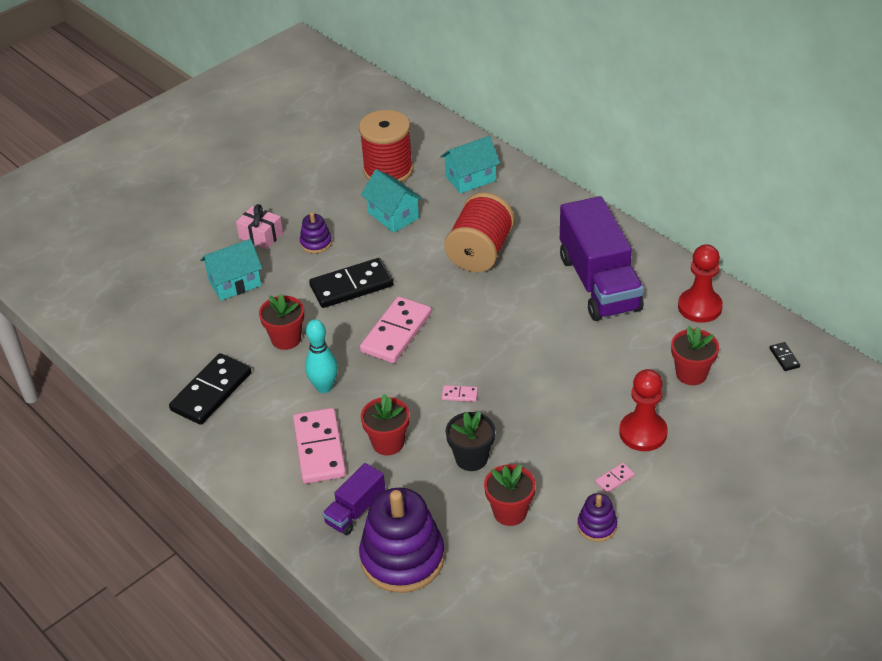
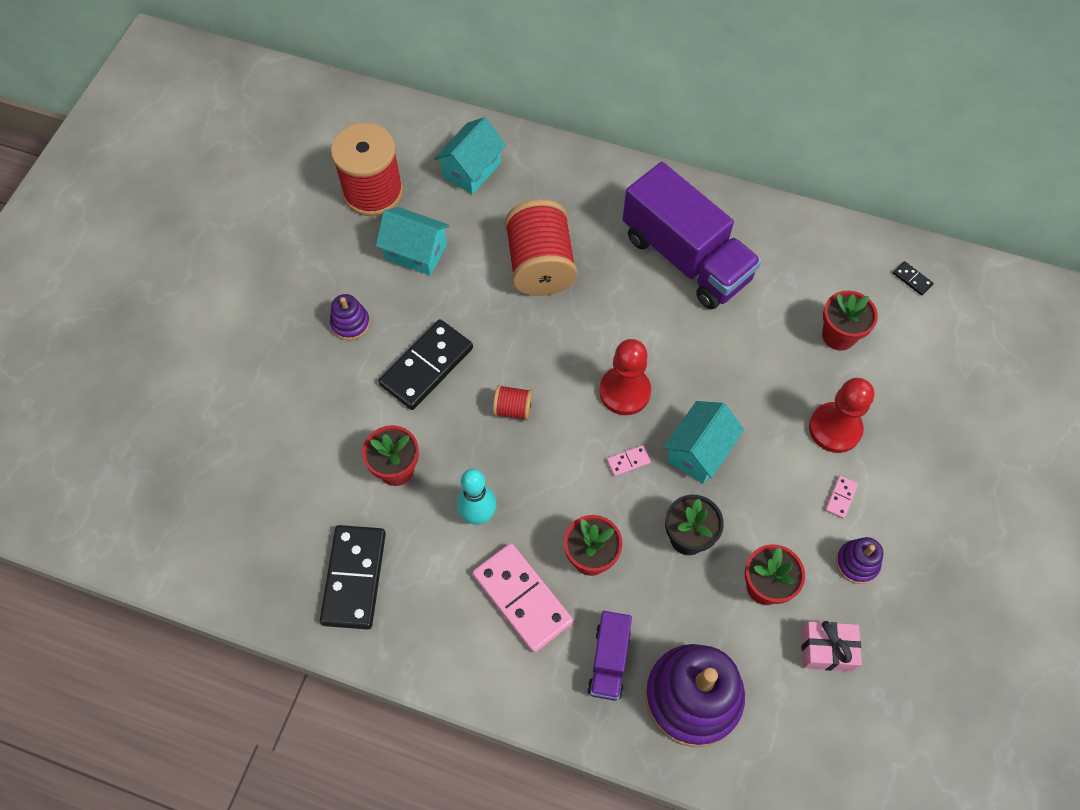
camera: 30 degrees left, 20 degrees up
(235, 283) = (289, 416): turquoise house -> turquoise house (699, 451)
(261, 236) = (279, 338): pink gift -> pink gift (826, 649)
(396, 332) = (513, 409): pink domino -> red spool
(699, 307) = (800, 249): red pawn -> red pawn (624, 392)

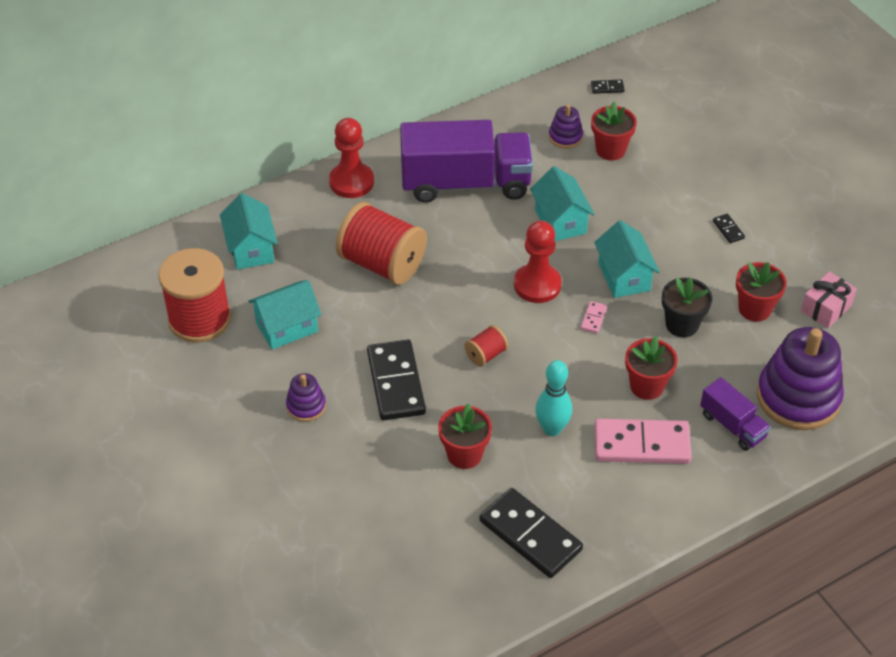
camera: 50 degrees left, 15 degrees down
(714, 357) = (560, 221): none -> turquoise house
(835, 428) = (676, 198): red pawn -> red pawn (351, 182)
(840, 497) = (728, 229): pink domino -> black domino
(857, 563) = (781, 253): purple stacking toy -> purple stacking toy (565, 137)

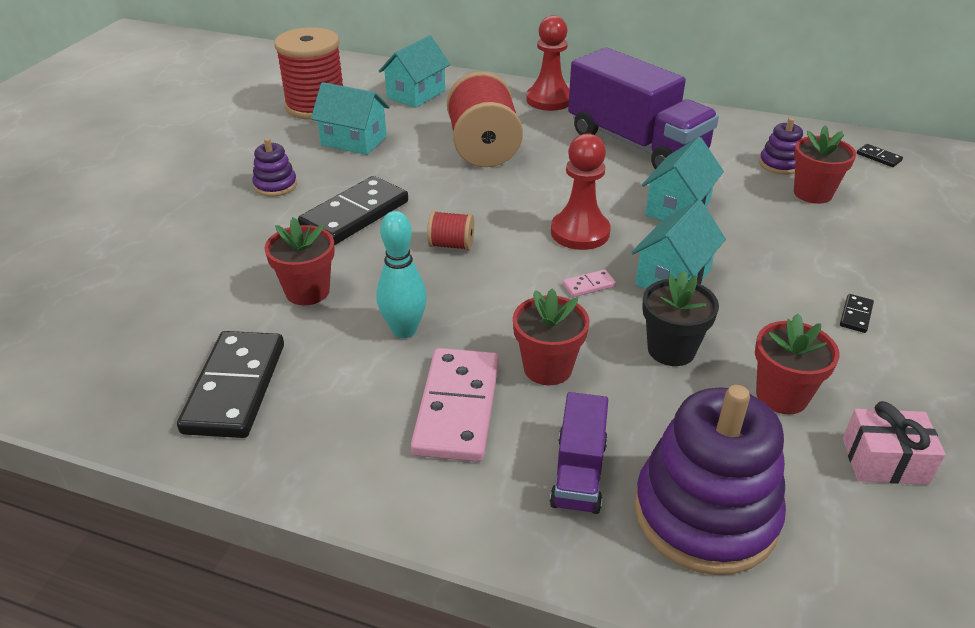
camera: 50 degrees right, 10 degrees down
(641, 444) = (457, 408): pink domino -> pink domino turned 45 degrees clockwise

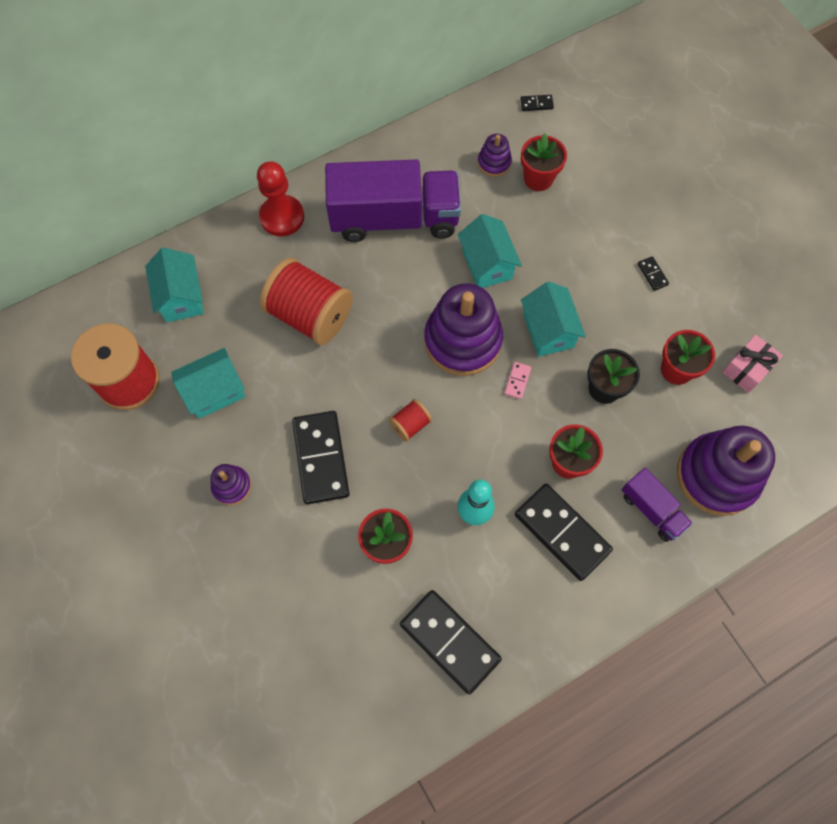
camera: 50 degrees left, 30 degrees up
(457, 408) = (562, 532): pink domino -> black domino
(580, 232) = (462, 341): red pawn -> purple stacking toy

